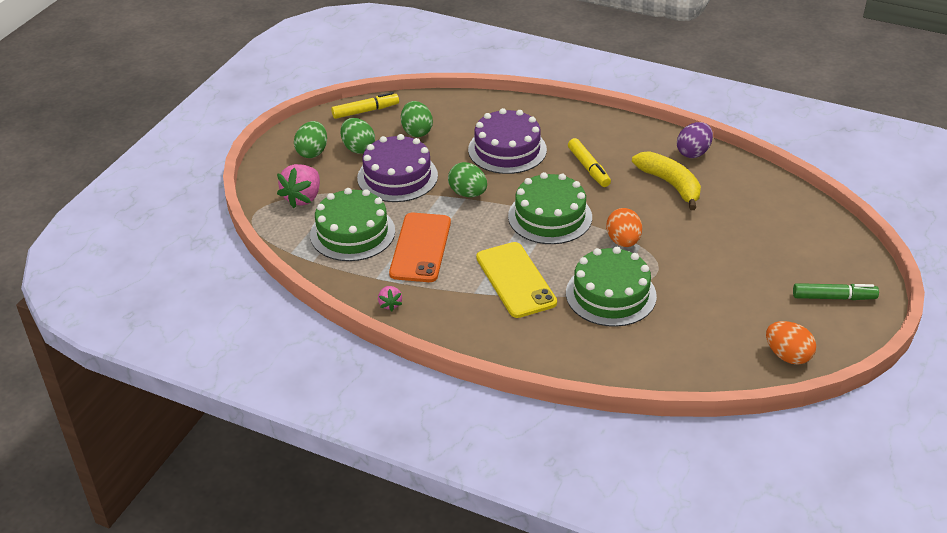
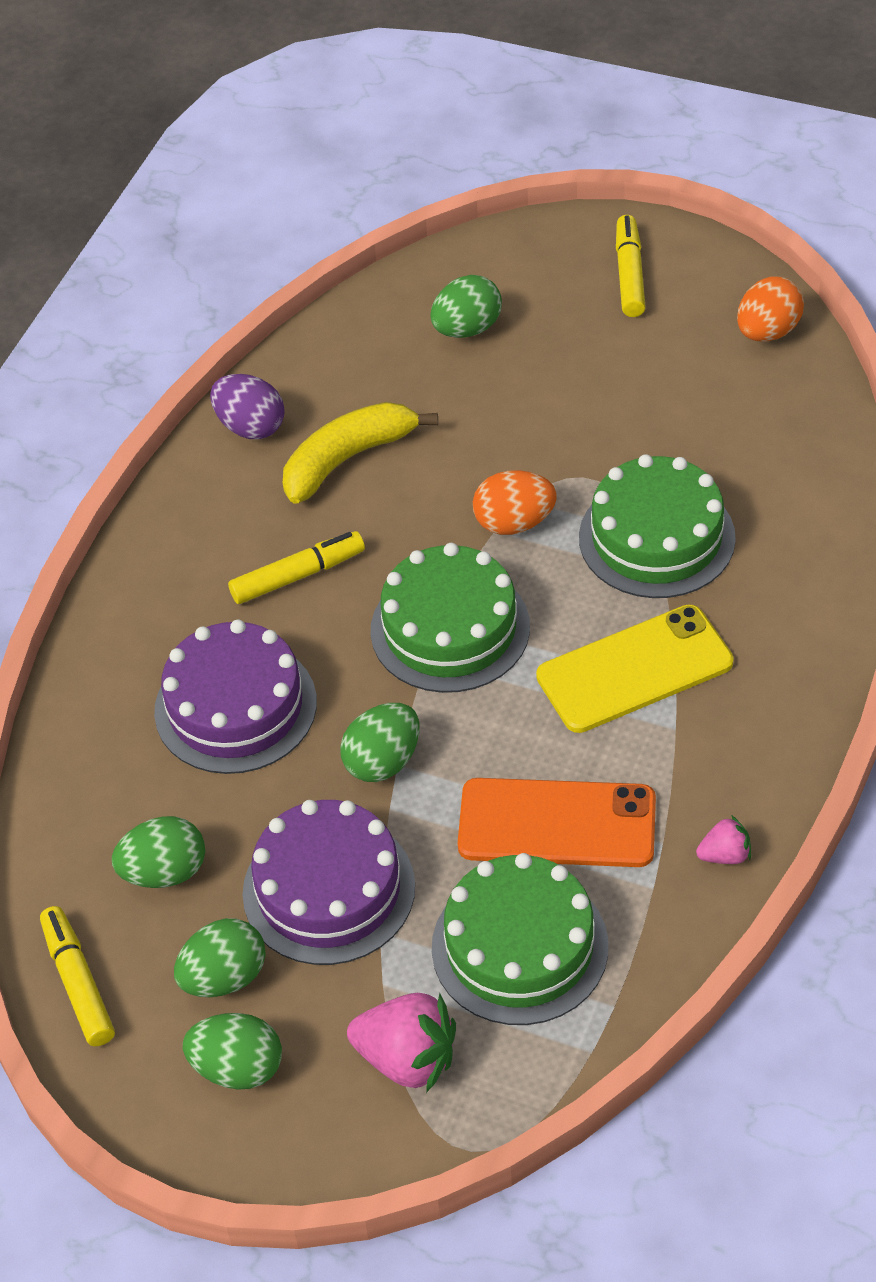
camera: 90 degrees left, 10 degrees up
(776, 229) = (467, 329): none -> green egg
(834, 297) = (630, 274): green marker -> yellow marker

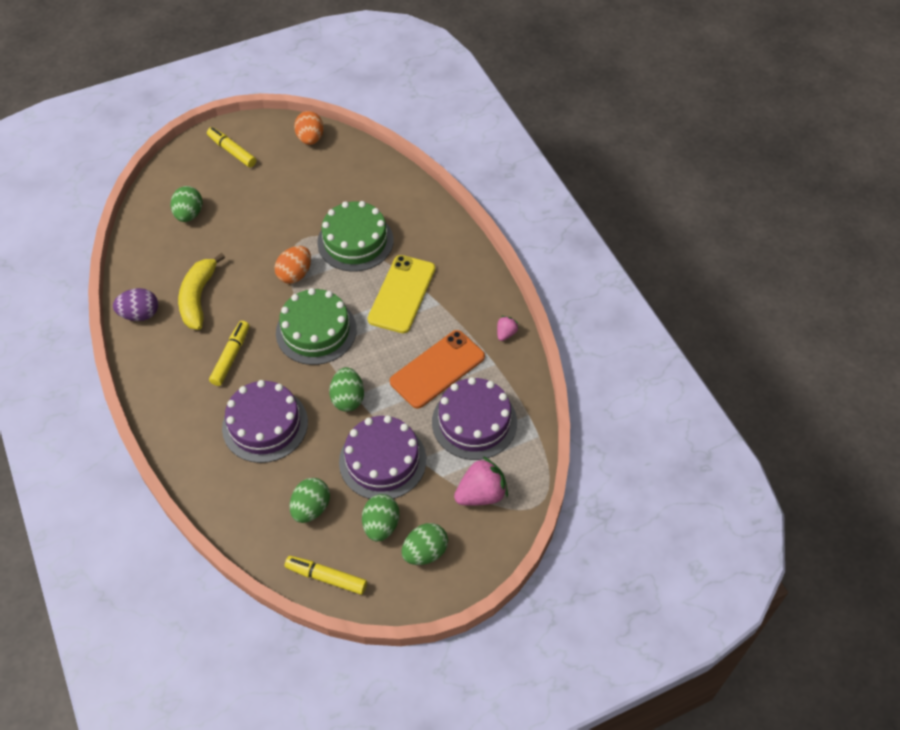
camera: 50 degrees left, 5 degrees up
(519, 947) = (474, 422): green cake -> purple cake

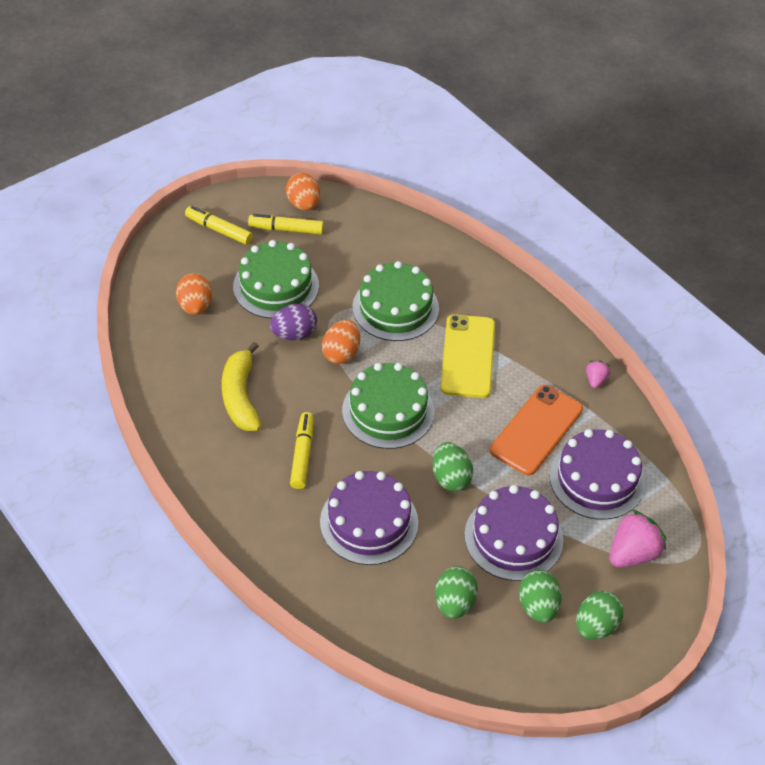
camera: 15 degrees left, 5 degrees down
(140, 314) = (180, 425): purple egg -> purple egg (294, 334)
(189, 214) = (195, 306): green egg -> orange egg
(261, 207) = (276, 286): none -> green cake
(326, 577) = (499, 673): yellow marker -> yellow marker (286, 229)

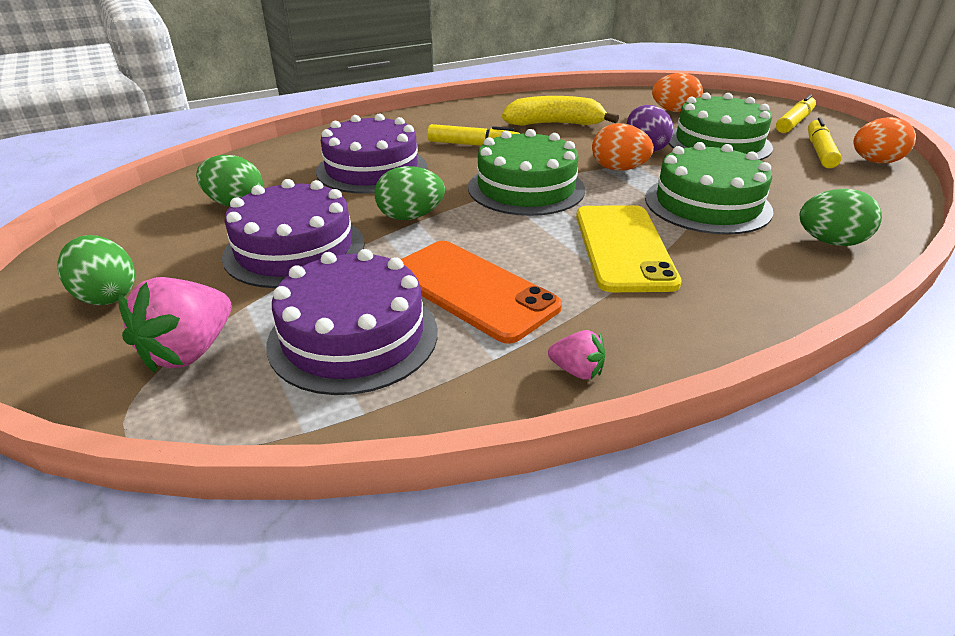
camera: 100 degrees right, 15 degrees down
(468, 356) = (623, 247): yellow phone -> yellow phone turned 75 degrees clockwise
(538, 606) = (180, 255): green egg -> green egg (830, 242)
(632, 553) = (189, 351): pink strawberry -> pink strawberry turned 60 degrees clockwise

